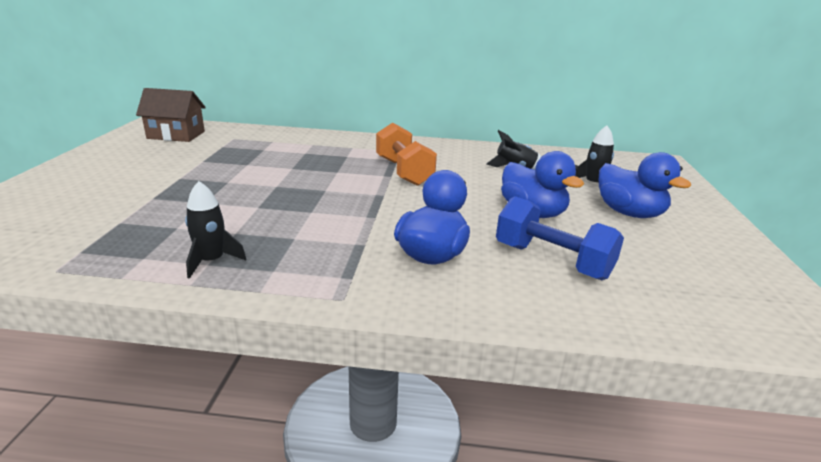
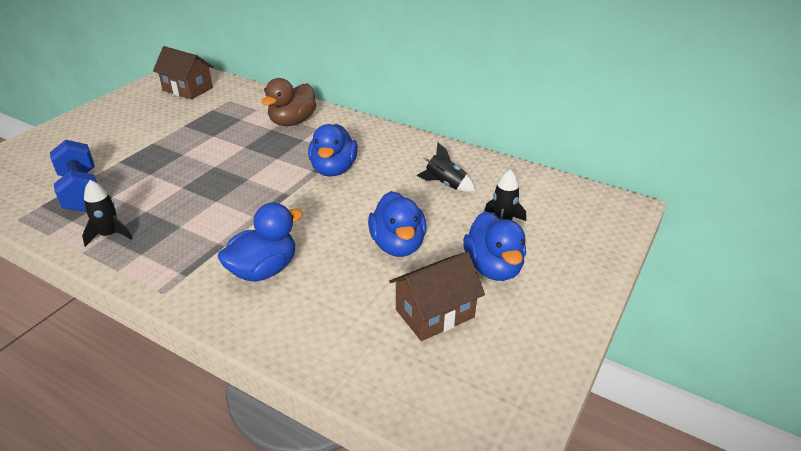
camera: 25 degrees right, 10 degrees up
(320, 145) = (292, 122): none -> brown duck
(403, 172) = (333, 169): orange dumbbell -> blue duck
(552, 261) = (353, 302): blue dumbbell -> blue dumbbell (81, 192)
(631, 253) = (435, 313): none -> brown house

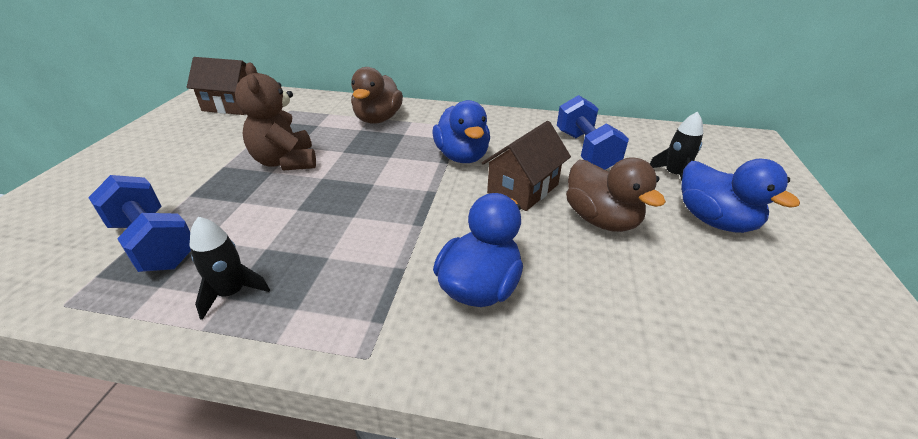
camera: 20 degrees left, 0 degrees up
(197, 147) = (285, 162): none -> brown teddy bear
(397, 245) = (601, 220): blue duck -> brown duck
(435, 313) = (715, 286): brown house -> brown house (523, 189)
(445, 184) = (585, 150): black rocket -> blue dumbbell

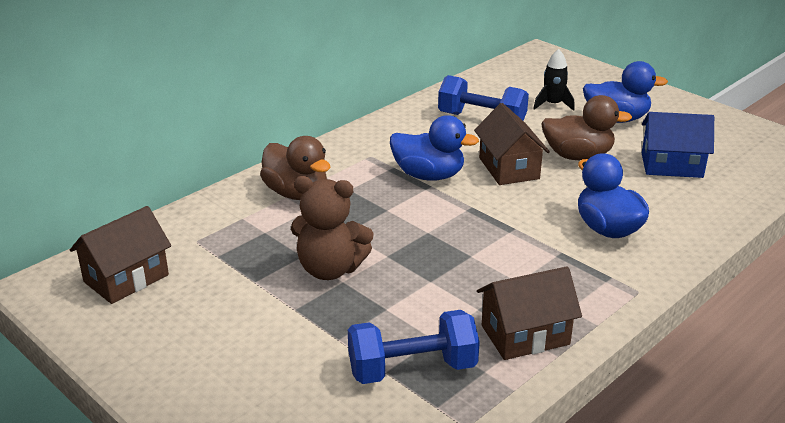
camera: 55 degrees left, 5 degrees down
(232, 293) = (525, 335): black rocket -> brown house
(682, 295) = (671, 165): none -> blue house

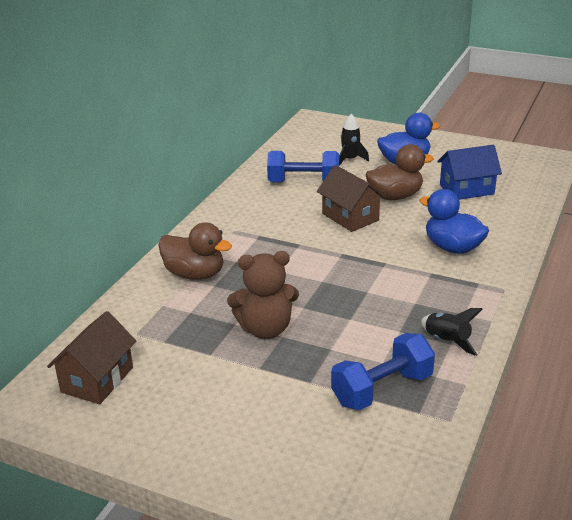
camera: 20 degrees left, 0 degrees up
(429, 175) = (292, 236): blue duck -> none
(525, 335) = (446, 341): brown house -> black rocket

